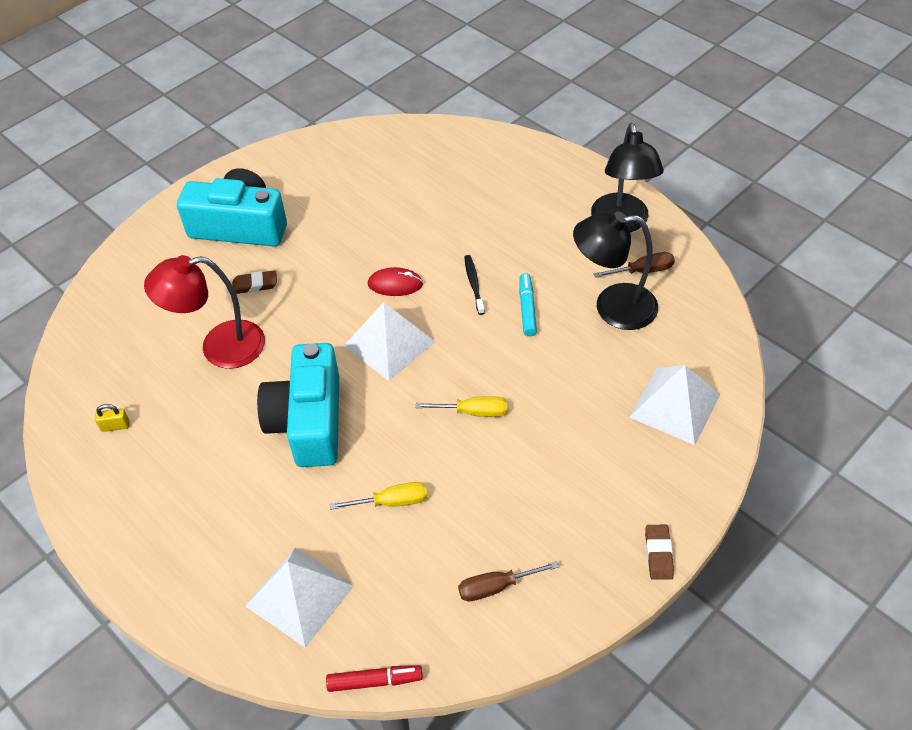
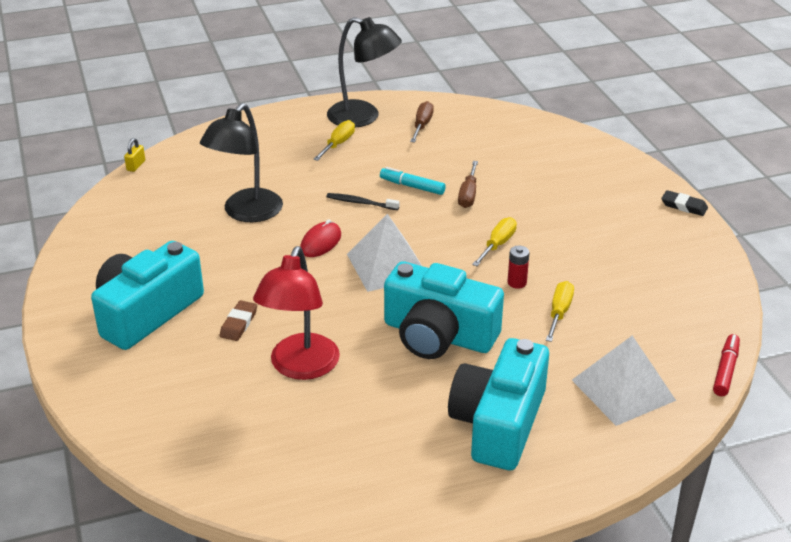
camera: 65 degrees left, 15 degrees down
(115, 426) = (343, 466): yellow padlock -> yellow padlock (136, 165)
(209, 512) = (498, 423): none -> turquoise camera
(420, 450) = (517, 282): none -> red battery
(496, 587) = (671, 285): brown screwdriver -> brown screwdriver (468, 194)
(559, 226) = (338, 144): none -> yellow screwdriver
(612, 307) = (446, 149): black lamp -> black lamp (246, 213)
(658, 554) = (684, 206): brown eraser -> black eraser
(675, 405) = (561, 156): white pyramid -> none

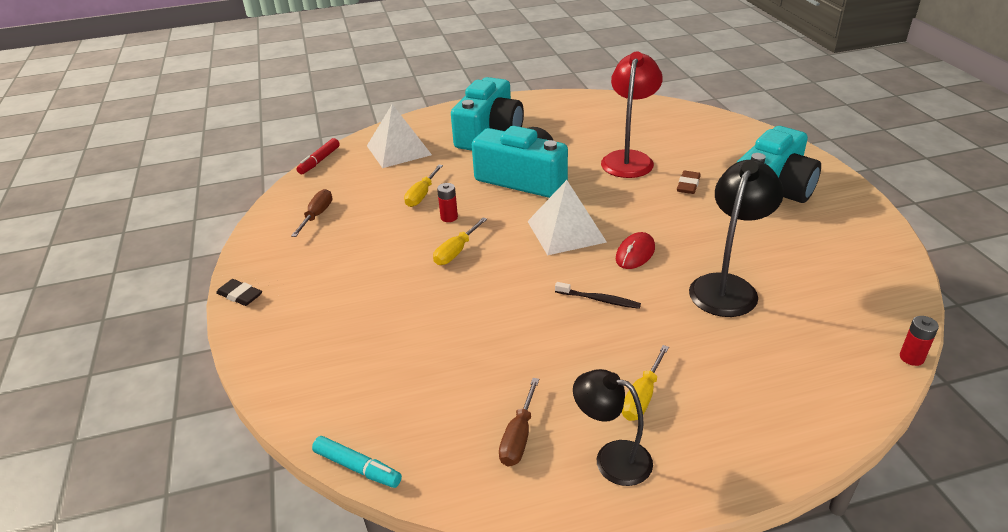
camera: 175 degrees left, 0 degrees up
(136, 165) = (911, 358): yellow padlock -> red battery
(363, 117) = (612, 458): black lamp -> black lamp, size x0.66
(412, 186) = (539, 322): turquoise marker -> turquoise marker (357, 467)
(468, 194) = (473, 310): brown screwdriver -> brown screwdriver (317, 215)

